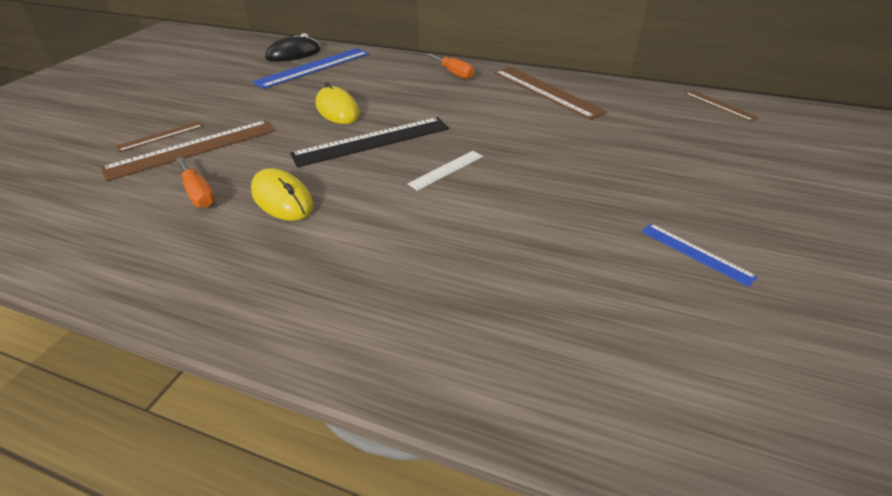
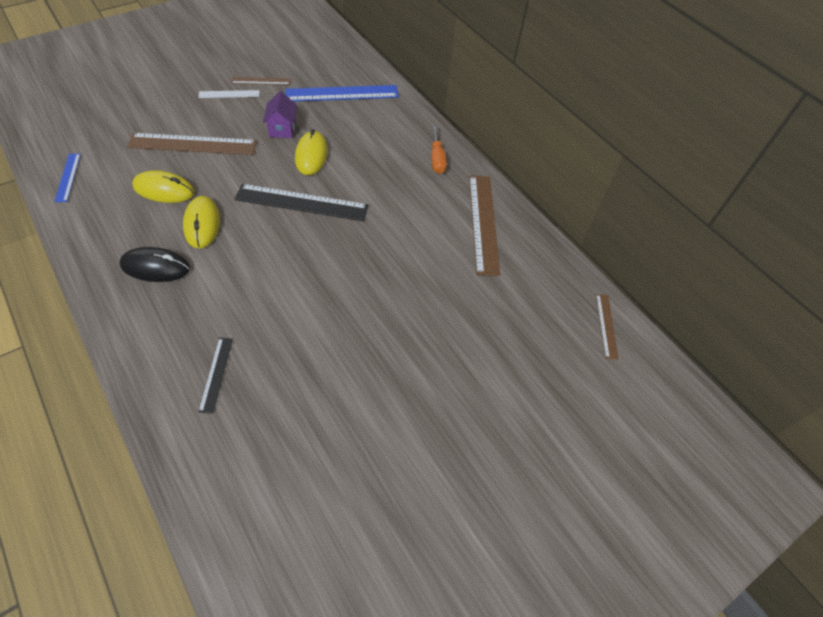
camera: 30 degrees right, 15 degrees up
(160, 136) = (185, 120): brown ruler -> brown ruler (261, 81)
(199, 193) = (164, 190): orange screwdriver -> yellow mouse
(283, 105) = (282, 129): none -> purple house
(293, 54) = (343, 68): black mouse -> black mouse (155, 267)
(446, 170) = (318, 260): white ruler -> white ruler (229, 94)
(469, 308) = (216, 374): none -> black ruler
(695, 253) = (385, 432): blue ruler -> blue ruler (68, 177)

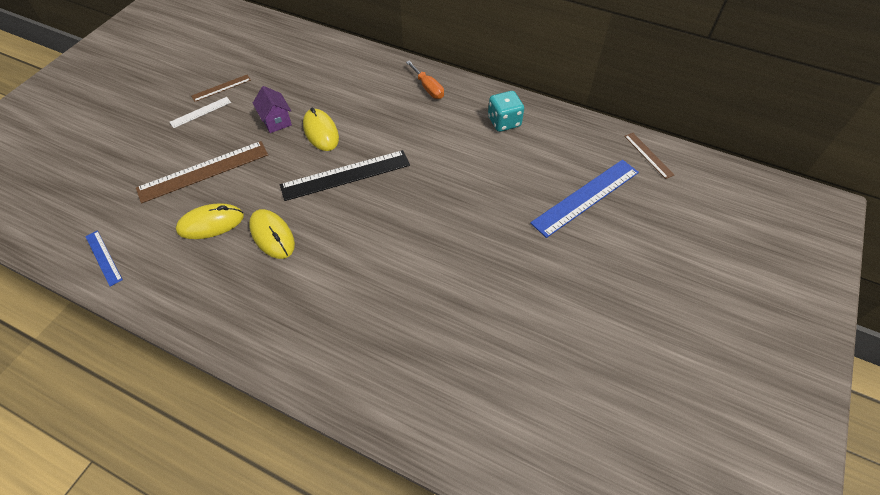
camera: 25 degrees left, 0 degrees up
(155, 267) = (261, 293): black mouse -> none
(216, 374) = (390, 351): black ruler -> none
(342, 93) = (304, 68): blue ruler -> blue ruler (585, 197)
(483, 223) = (504, 122): brown ruler -> turquoise dice

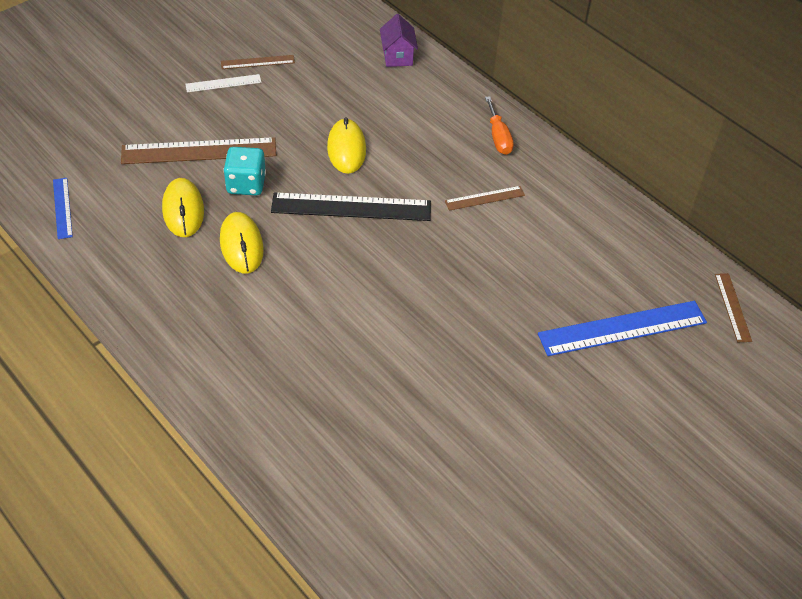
camera: 20 degrees right, 5 degrees down
(211, 223) = (183, 210): yellow mouse -> yellow mouse turned 75 degrees clockwise
(276, 121) = (302, 120): purple house -> purple house (397, 56)
(441, 135) = (485, 198): none -> brown ruler
(504, 122) = (570, 207): turquoise dice -> turquoise dice (246, 184)

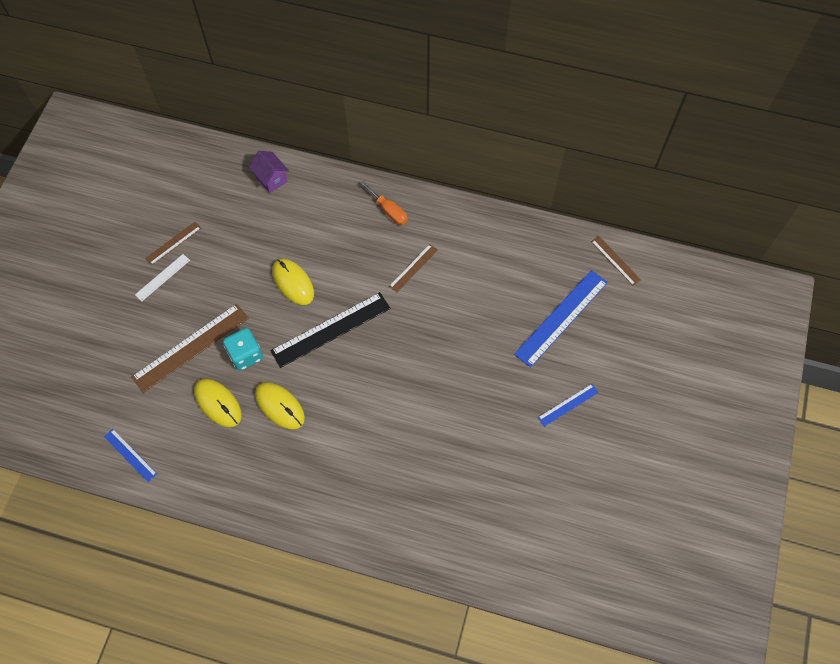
camera: 30 degrees left, 15 degrees up
(565, 417) = (568, 405): none -> blue ruler

